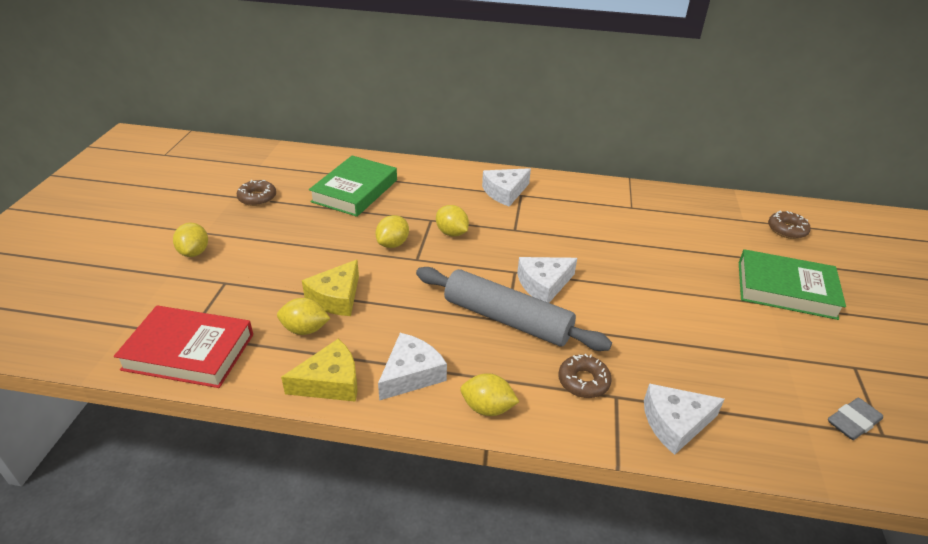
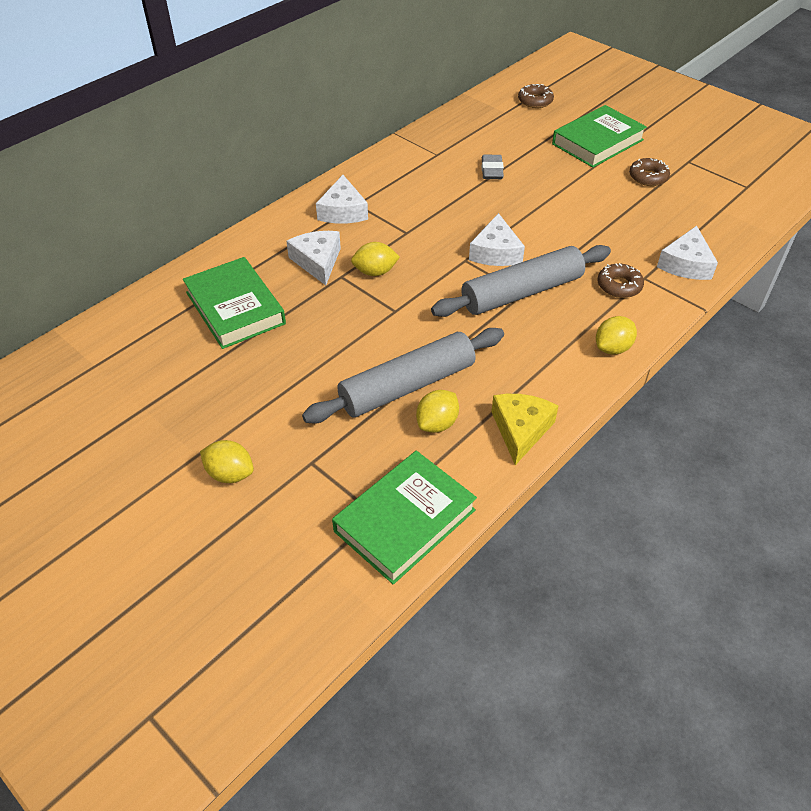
camera: 55 degrees left, 10 degrees up
(189, 351) = (404, 520): red book -> green book
(257, 197) = (167, 389): brown donut -> brown donut (648, 177)
(336, 297) = (407, 386): yellow cheese -> grey rolling pin
(393, 244) = (356, 317): yellow lemon -> none
(411, 374) = (546, 376): white cheese -> white cheese (317, 261)
(853, 422) = (730, 191): grey eraser -> grey eraser (492, 170)

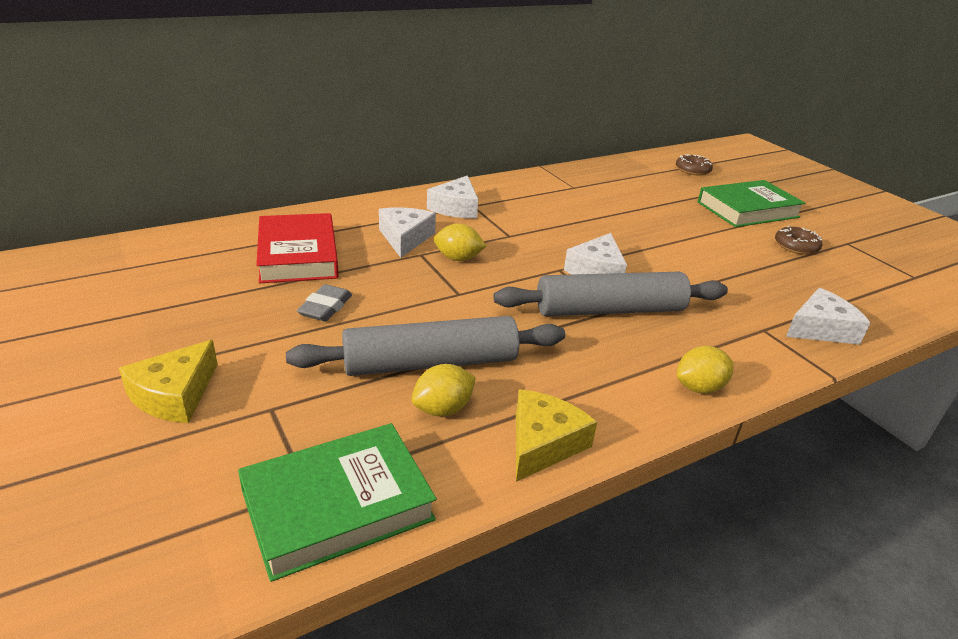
camera: 15 degrees right, 15 degrees down
(230, 474) = (174, 395): yellow lemon -> yellow cheese
(235, 308) = (298, 255): green book -> red book
(492, 170) = (624, 208): grey eraser -> grey eraser (325, 307)
(619, 286) = (729, 330): brown donut -> none
(686, 264) = (820, 328): white cheese -> white cheese turned 150 degrees counterclockwise

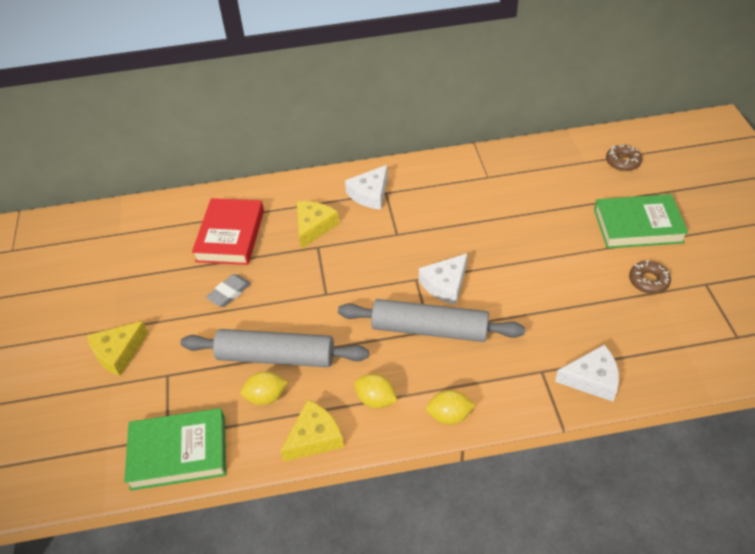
camera: 25 degrees right, 15 degrees up
(405, 238) = (314, 227): white cheese -> yellow cheese
(458, 258) = (343, 255): yellow lemon -> yellow lemon (376, 400)

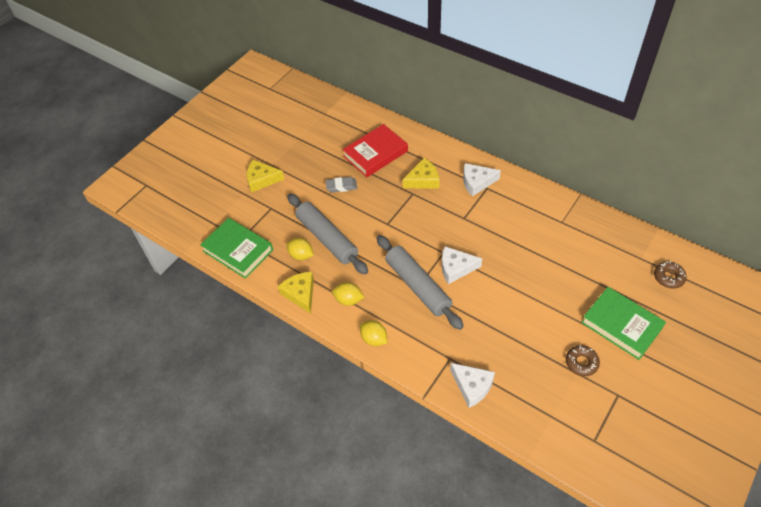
camera: 45 degrees right, 5 degrees up
(314, 437) = (300, 294): yellow cheese -> yellow cheese turned 120 degrees counterclockwise
(376, 400) = (348, 300): yellow lemon -> yellow lemon turned 60 degrees counterclockwise

